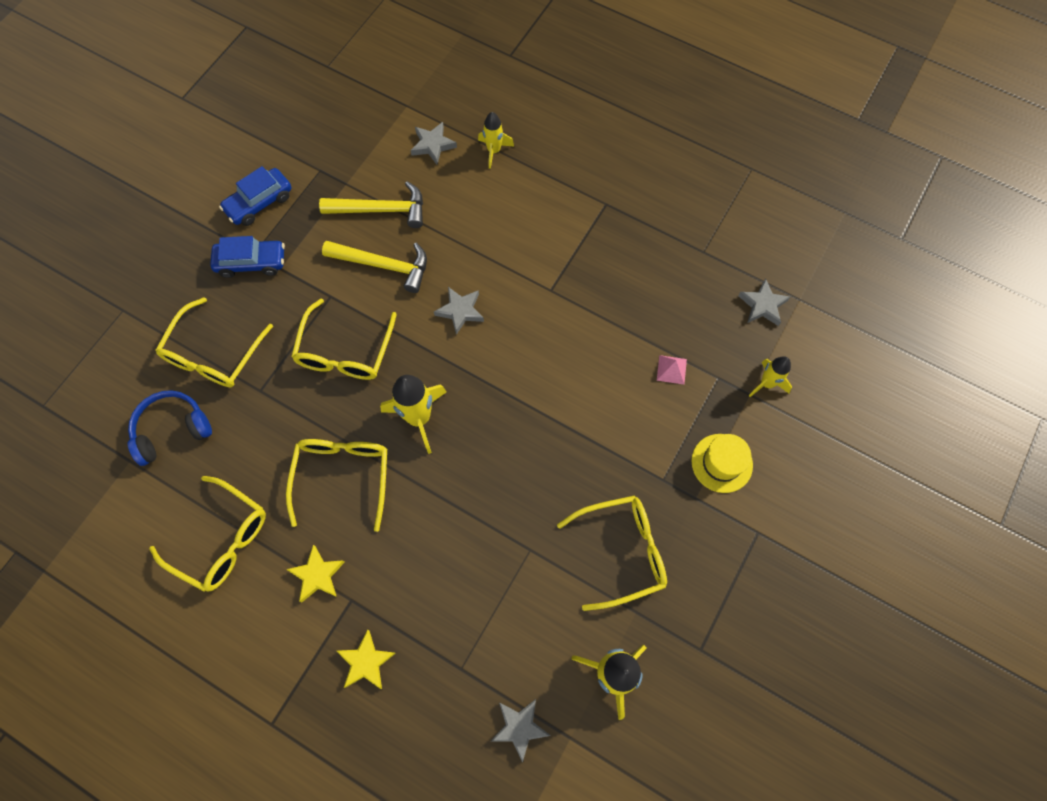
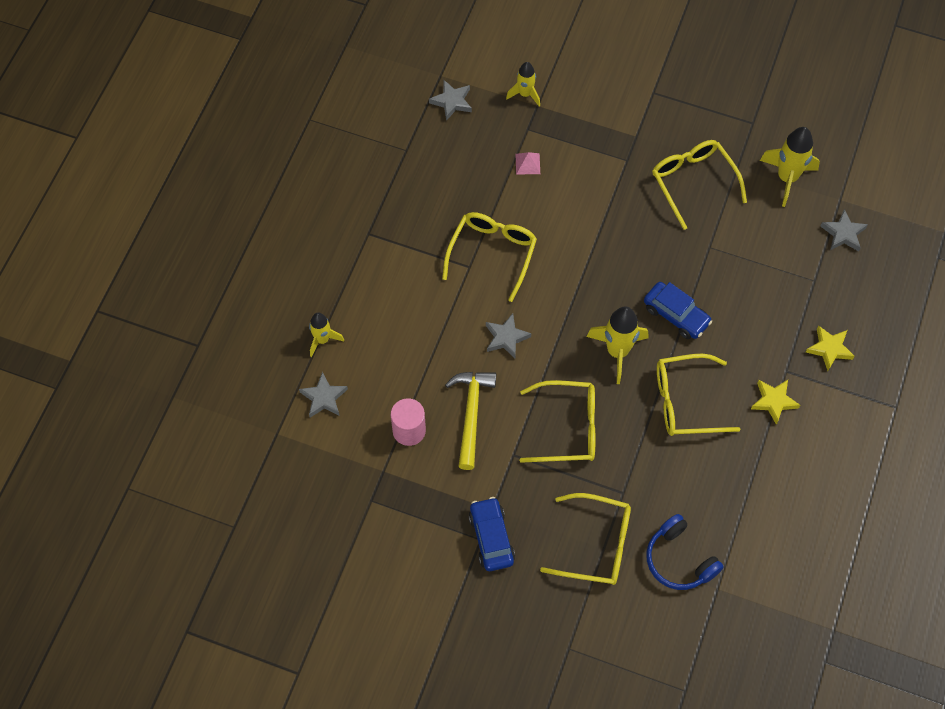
camera: 100 degrees left, 5 degrees down
(221, 540) = (766, 486): yellow glasses -> yellow glasses (492, 253)
(259, 203) = (421, 550): blue car -> blue car (676, 315)
(381, 210) = (409, 430): yellow hammer -> pink cylinder
(722, 463) = (602, 121): yellow hat -> none

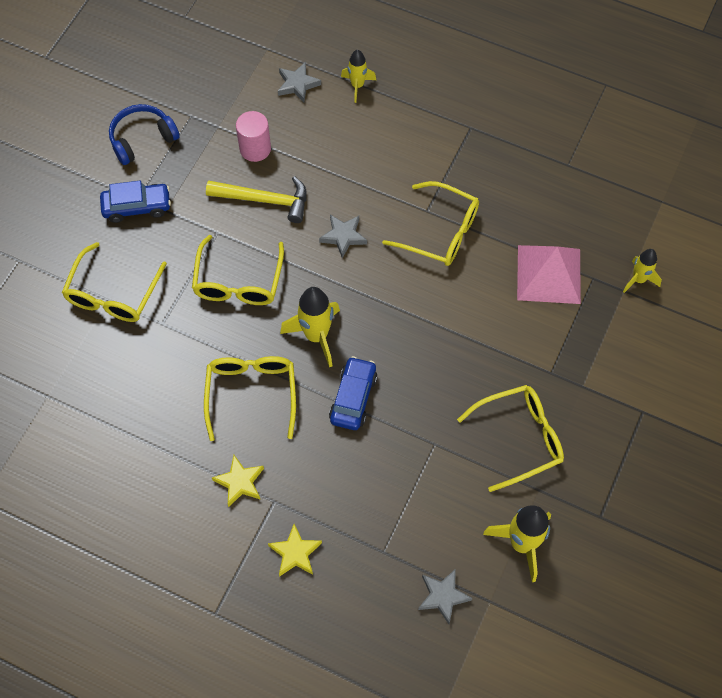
camera: 95 degrees right, 0 degrees up
(452, 102) = (628, 209): grey star -> none
(527, 163) = (548, 274): pink pyramid -> pink pyramid, size x2.40
(676, 315) = (353, 398): blue car -> blue car turned 150 degrees clockwise
(679, 560) = (83, 365): blue headphones -> blue headphones (142, 139)

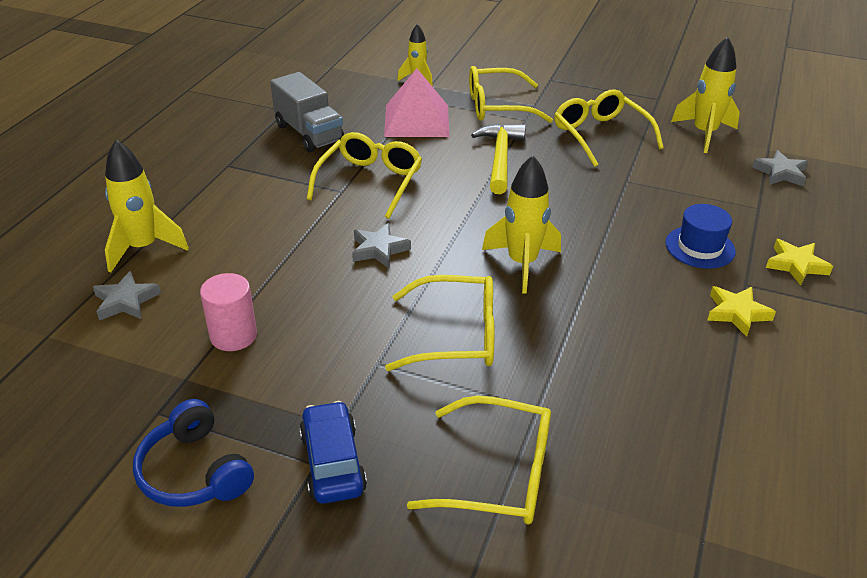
camera: 95 degrees left, 25 degrees down
(251, 393) = (616, 312): yellow glasses -> yellow glasses (497, 106)
(264, 200) = (323, 320): yellow hammer -> yellow hammer (500, 158)
(327, 480) = (700, 247): none -> blue hat
(353, 398) = (594, 233): blue car -> none
(357, 86) = (143, 248): yellow rocket -> yellow rocket, size x1.63
(523, 185) = (309, 133): none -> grey truck

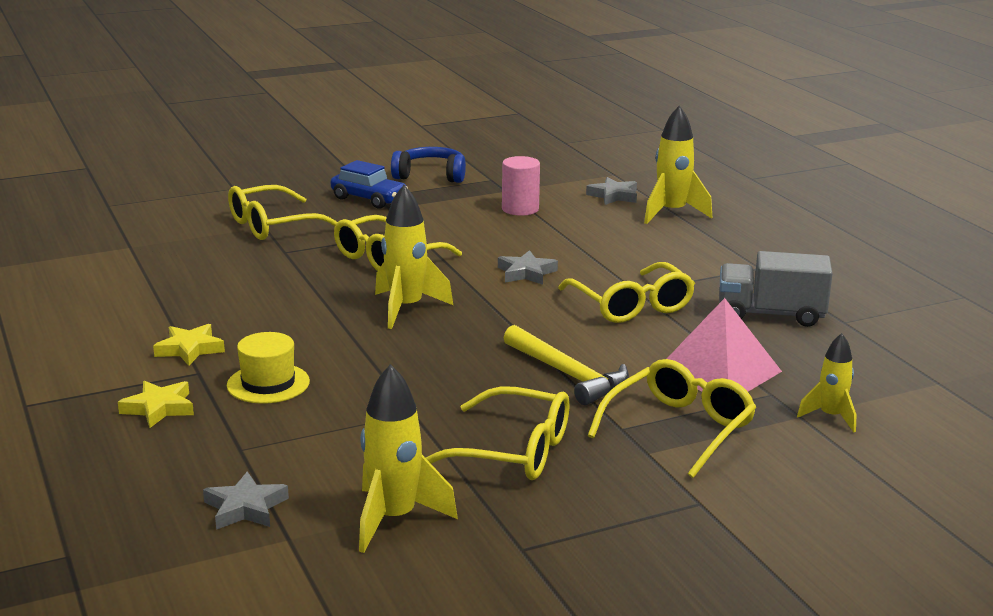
camera: 135 degrees right, 15 degrees down
(700, 247) = (268, 383): blue hat -> yellow hat

